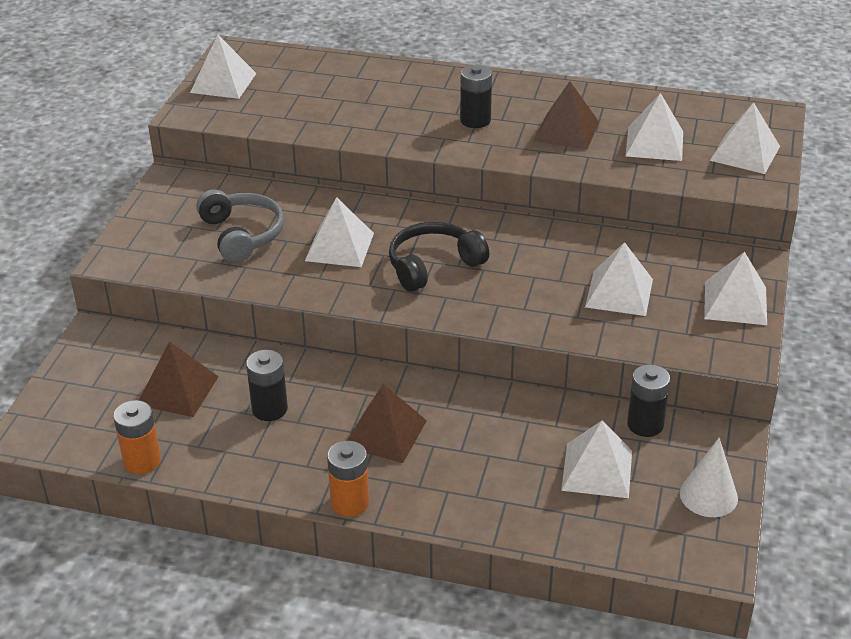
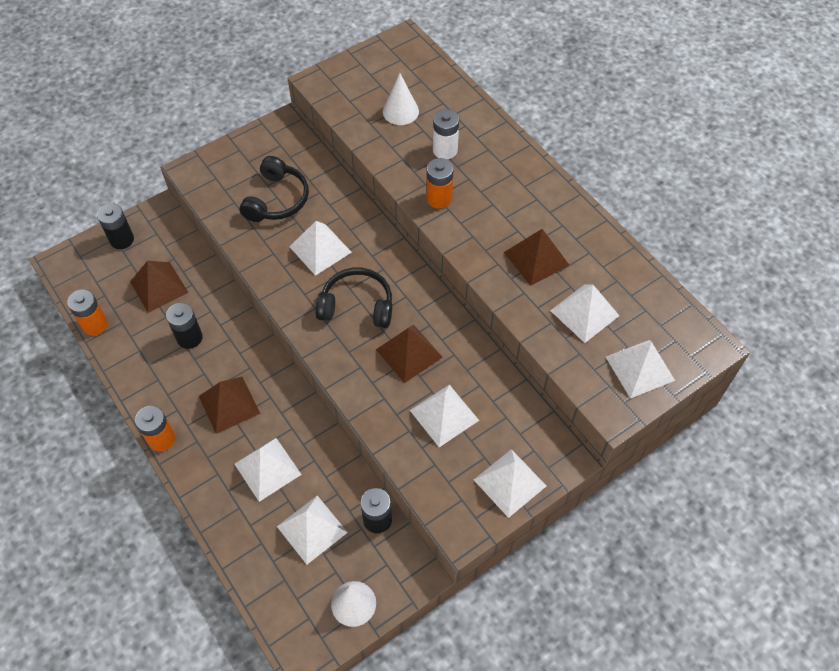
camera: 40 degrees right, 20 degrees up
(223, 82) = (367, 67): white pyramid -> white pyramid (267, 469)
(242, 235) = (277, 199): grey headphones -> black headphones
(302, 97) = (400, 111): none -> white cone
(383, 103) = (445, 150): none -> white battery
(425, 135) = (439, 198): none -> orange battery
(475, 120) = (486, 207): black battery -> black battery (122, 239)
(528, 270) = (409, 353): none -> brown pyramid

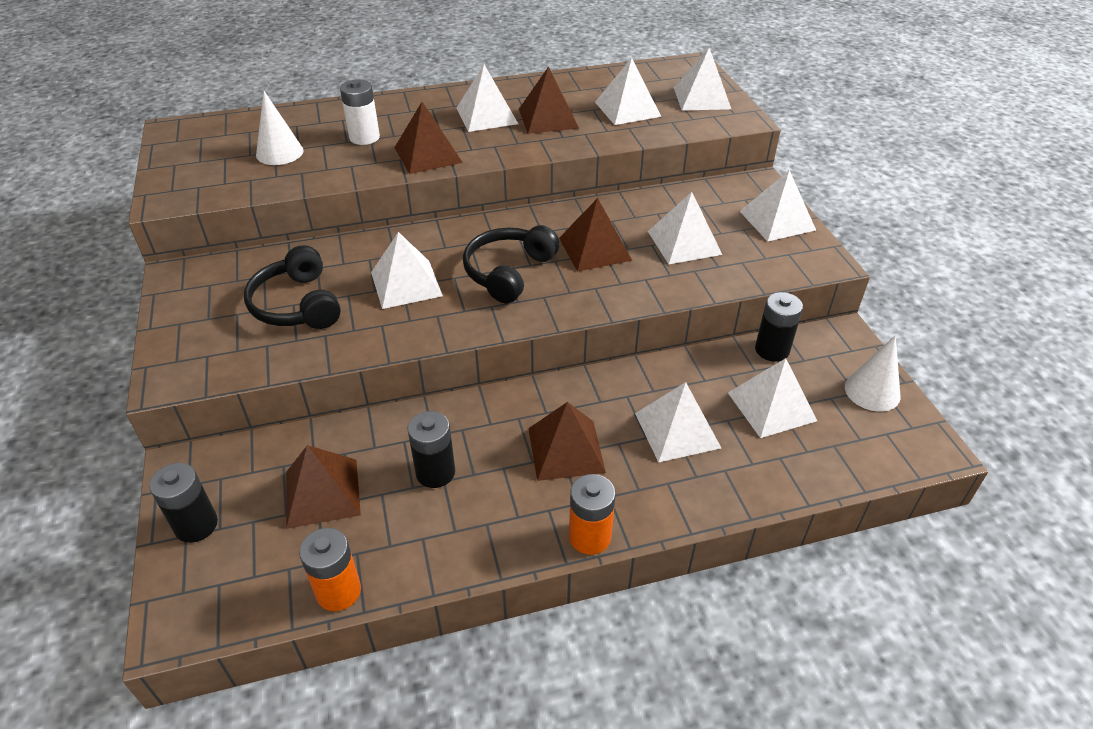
camera: 70 degrees left, 15 degrees down
(277, 199) = (297, 304): black headphones -> black headphones turned 150 degrees counterclockwise
(439, 198) = (428, 154): orange battery -> brown pyramid
(518, 214) = (486, 115): none -> white pyramid

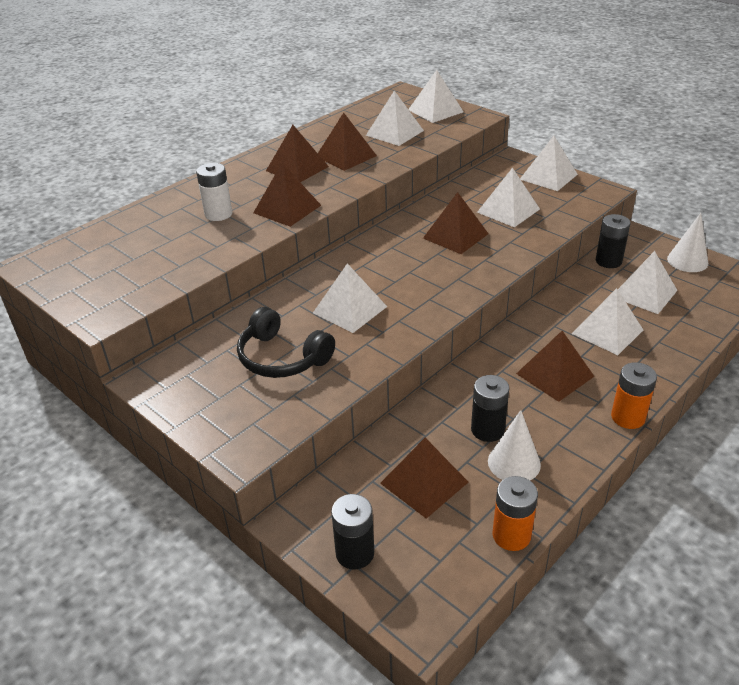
camera: 30 degrees left, 5 degrees down
(279, 152) = (159, 248): white cone -> white cone (514, 463)
(486, 115) = (297, 168): white pyramid -> brown pyramid
(509, 272) = (415, 273): black headphones -> none

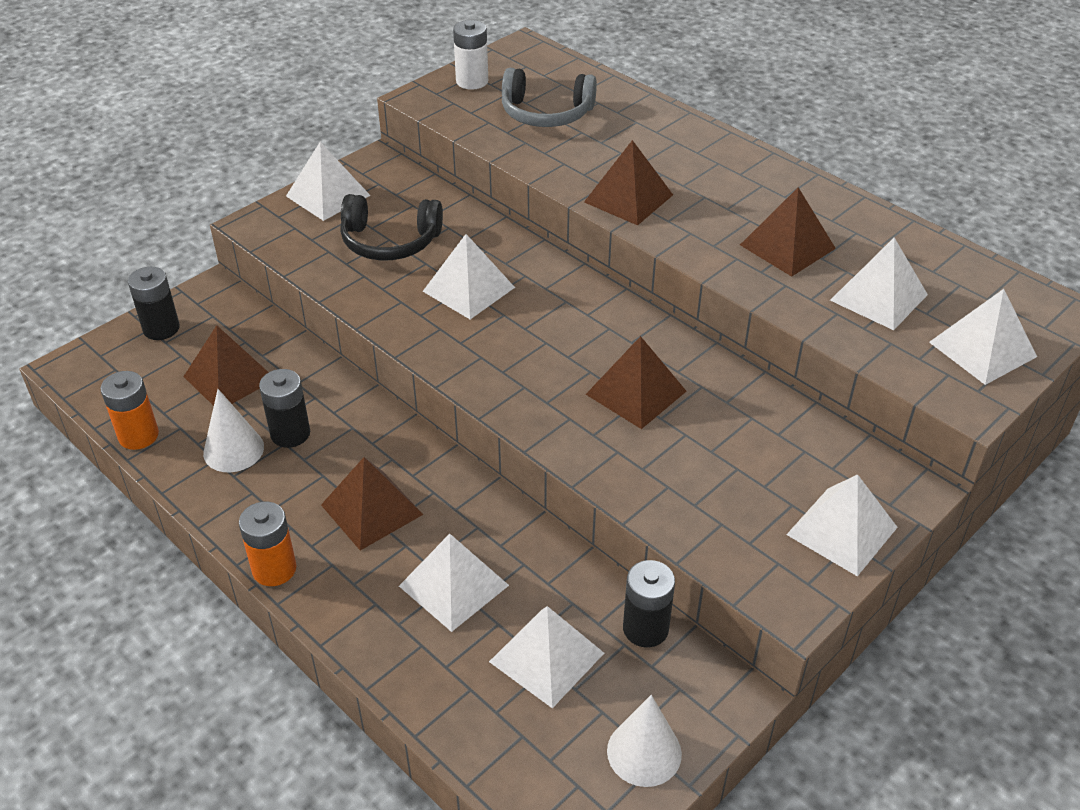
camera: 90 degrees right, 5 degrees up
(155, 247) = (546, 113): none -> grey headphones
(218, 214) = (618, 148): white battery -> white battery (472, 81)
(282, 357) = (390, 241): black headphones -> black headphones turned 120 degrees counterclockwise
(297, 168) = (744, 203): brown pyramid -> none
(508, 210) = (713, 460): white pyramid -> white pyramid (328, 195)

